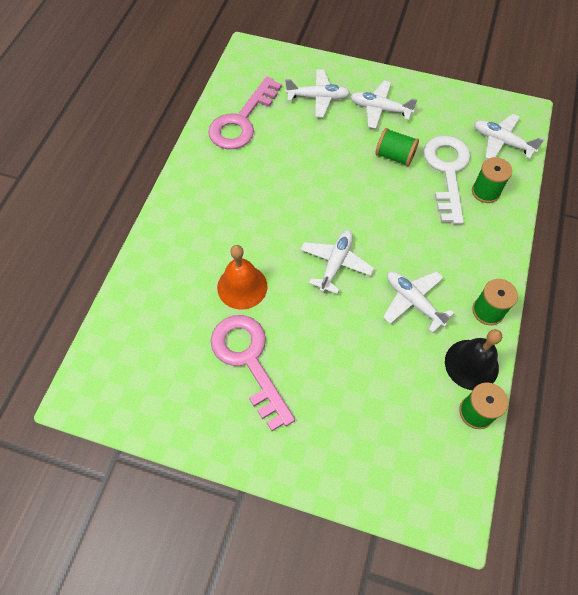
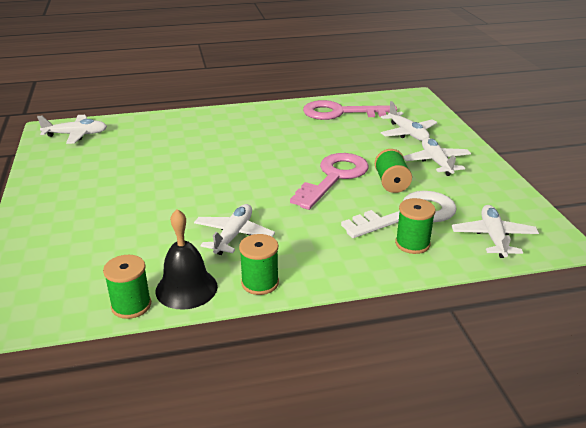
camera: 60 degrees right, 30 degrees down
(242, 286) = (182, 155): orange bell -> none
(249, 361) = (115, 177): pink key -> pink key (334, 177)
(335, 264) = (240, 187): white plane -> white plane (76, 135)

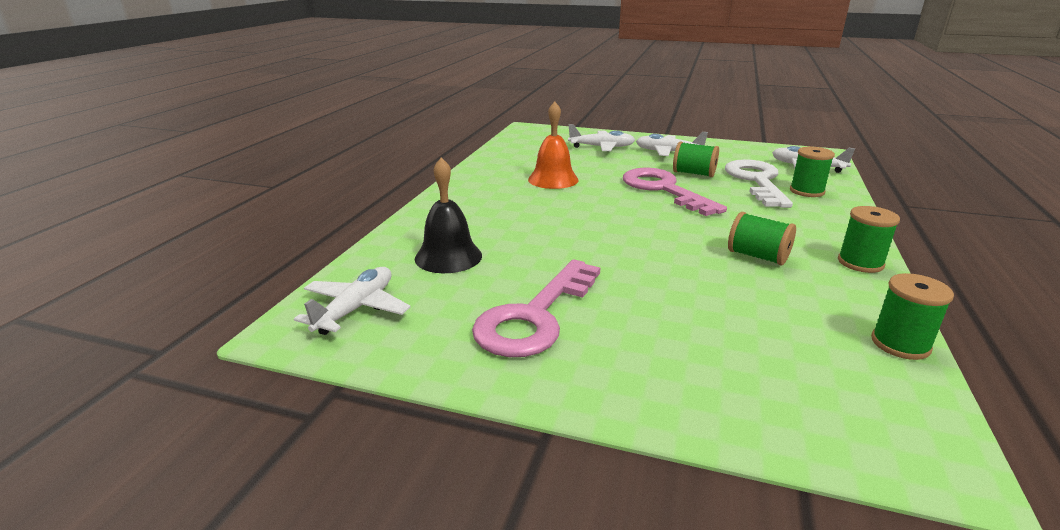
camera: 60 degrees left, 5 degrees down
(186, 288) = (865, 303): black bell -> black bell (448, 257)
(233, 235) = (757, 256): white plane -> green spool
(305, 134) = (553, 179): none -> orange bell
(341, 112) = (524, 157): pink key -> pink key (535, 316)

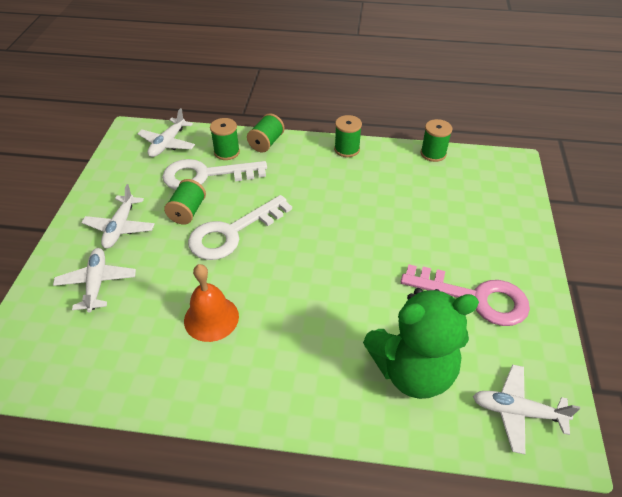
camera: 100 degrees left, 20 degrees up
(448, 257) = (412, 370): black bell -> green teddy bear
(664, 190) = (232, 232): pink key -> white key
(757, 256) = (351, 190): green spool -> green spool (266, 143)

